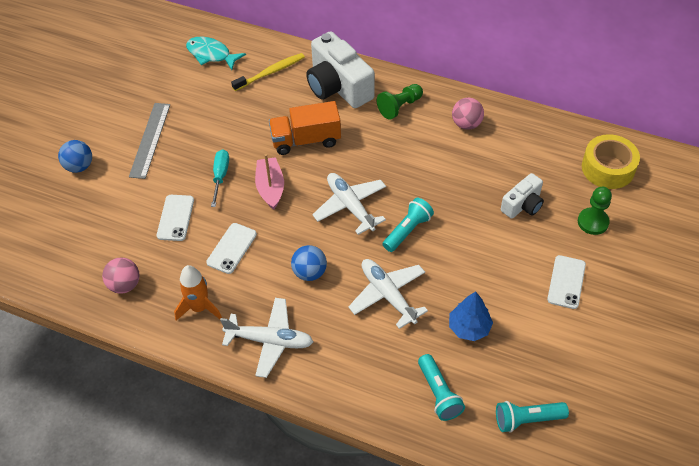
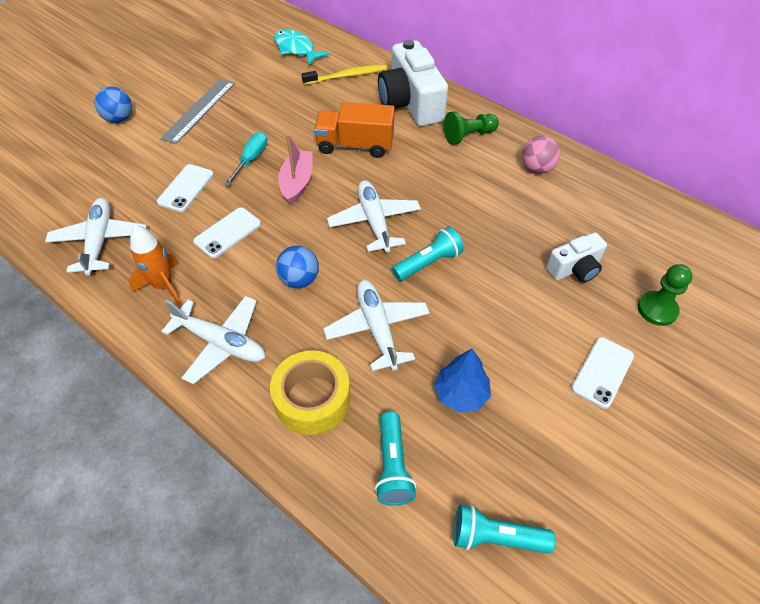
camera: 15 degrees right, 0 degrees up
(125, 285) = (100, 241): pink ball -> white plane
(608, 168) = (693, 253): yellow tape -> yellow tape (312, 399)

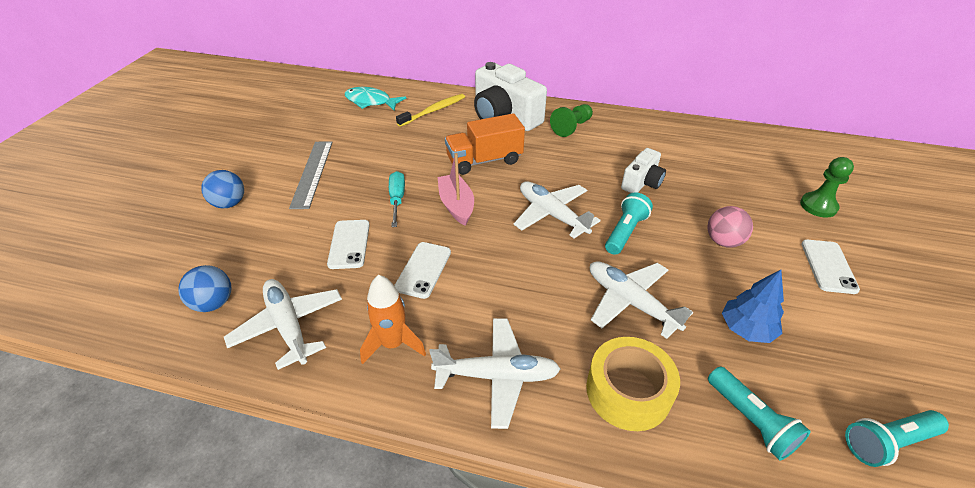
camera: 25 degrees left, 10 degrees down
(299, 280) = (526, 287): blue ball -> blue ball (214, 303)
(537, 168) = (643, 136): pink ball -> pink ball (723, 241)
(575, 269) = (737, 197): white camera -> white camera (642, 182)

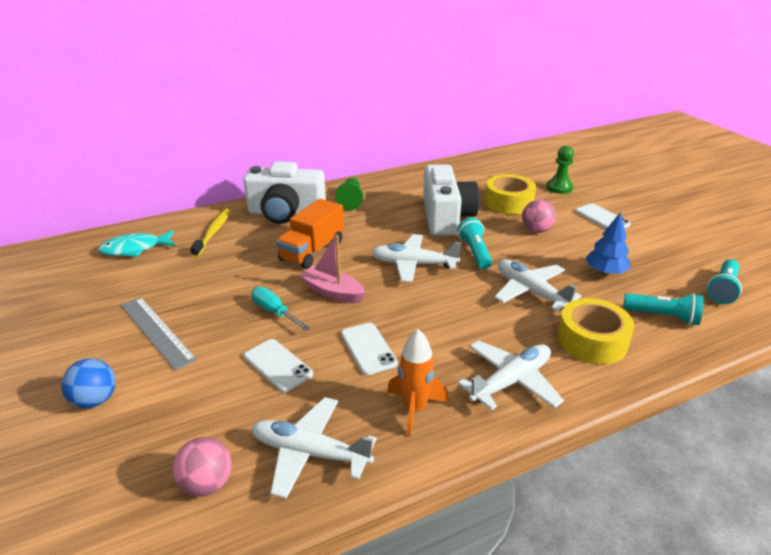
camera: 40 degrees left, 10 degrees down
(214, 303) = (207, 484): blue ball -> pink ball
(630, 302) = (530, 291): white plane -> white plane turned 45 degrees clockwise
(642, 182) = (446, 217): white camera -> white camera, size x1.83
(730, 196) = (508, 203): none -> yellow tape

